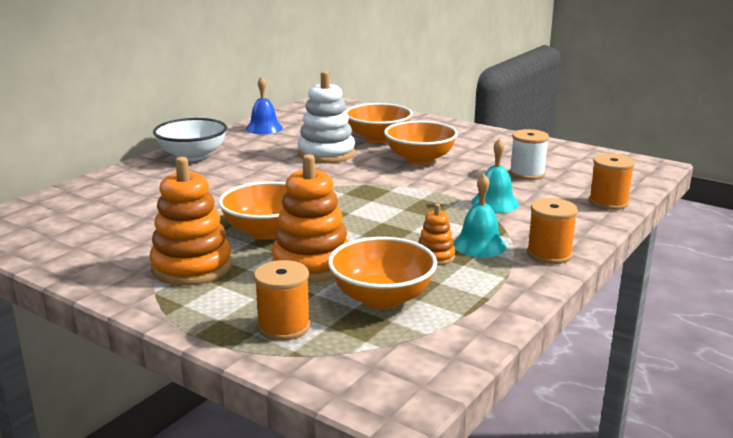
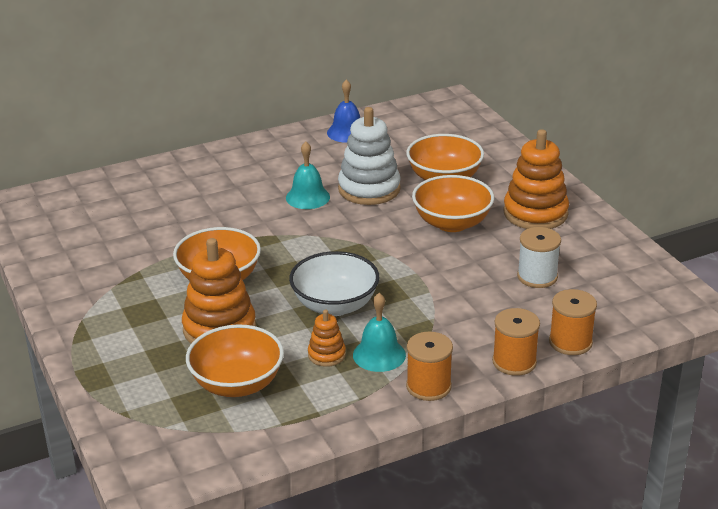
camera: 30 degrees right, 10 degrees up
(192, 156) = (245, 158): white bowl -> white bowl (335, 305)
(192, 267) = (128, 301): orange stacking toy -> orange stacking toy (535, 213)
(284, 327) = (139, 386): orange spool -> orange spool (514, 362)
(495, 203) = (455, 307): turquoise bell -> turquoise bell (307, 197)

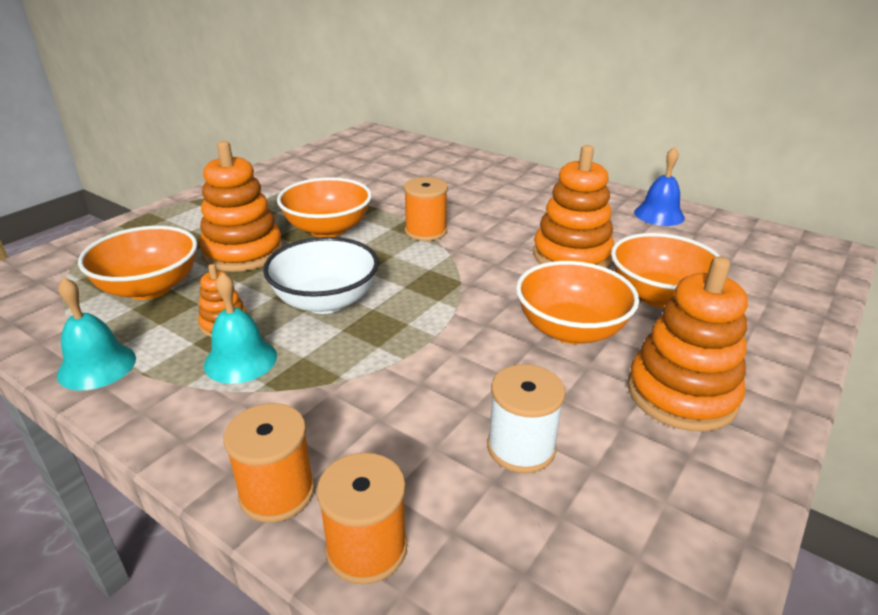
camera: 60 degrees right, 0 degrees up
(307, 197) = (513, 229): turquoise bell -> turquoise bell (97, 366)
(369, 189) = (571, 256): white stacking toy -> orange stacking toy
(428, 386) = (183, 422): orange spool -> orange spool (425, 231)

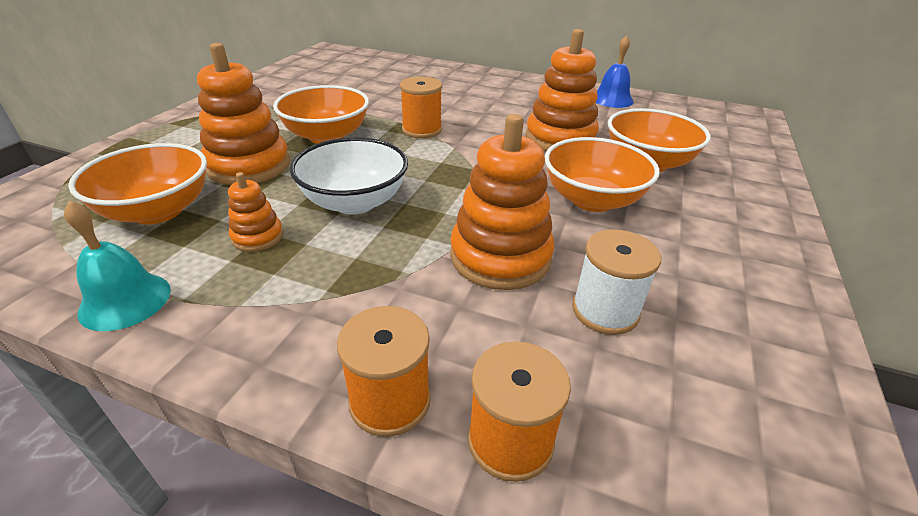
camera: 15 degrees left, 5 degrees up
(240, 360) = (290, 270): turquoise bell -> none
(681, 394) = (711, 242): orange stacking toy -> orange stacking toy (500, 257)

